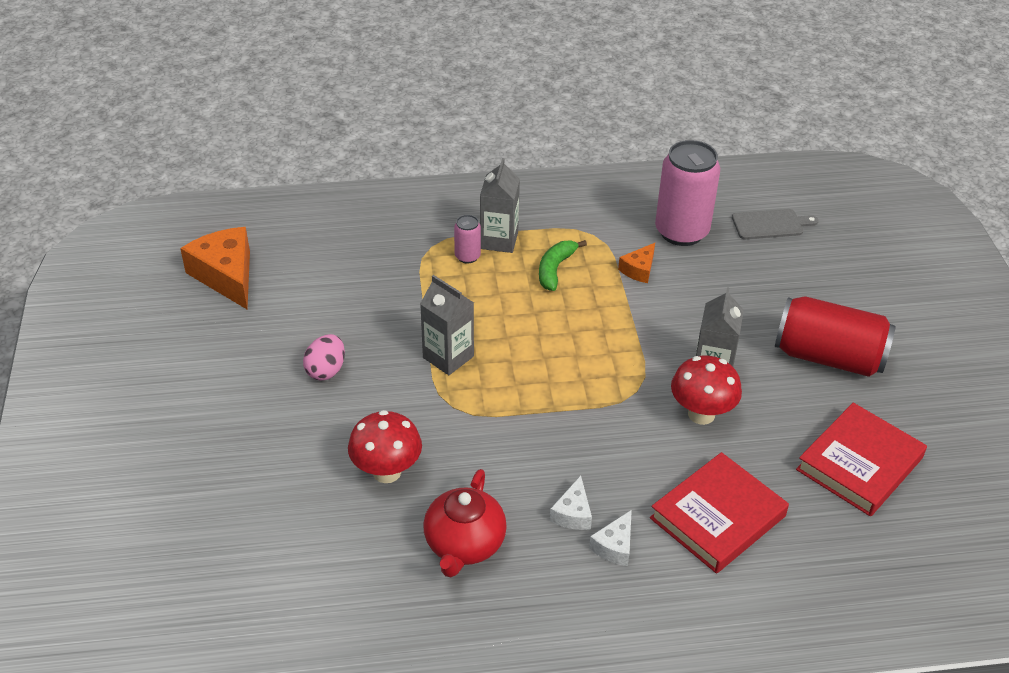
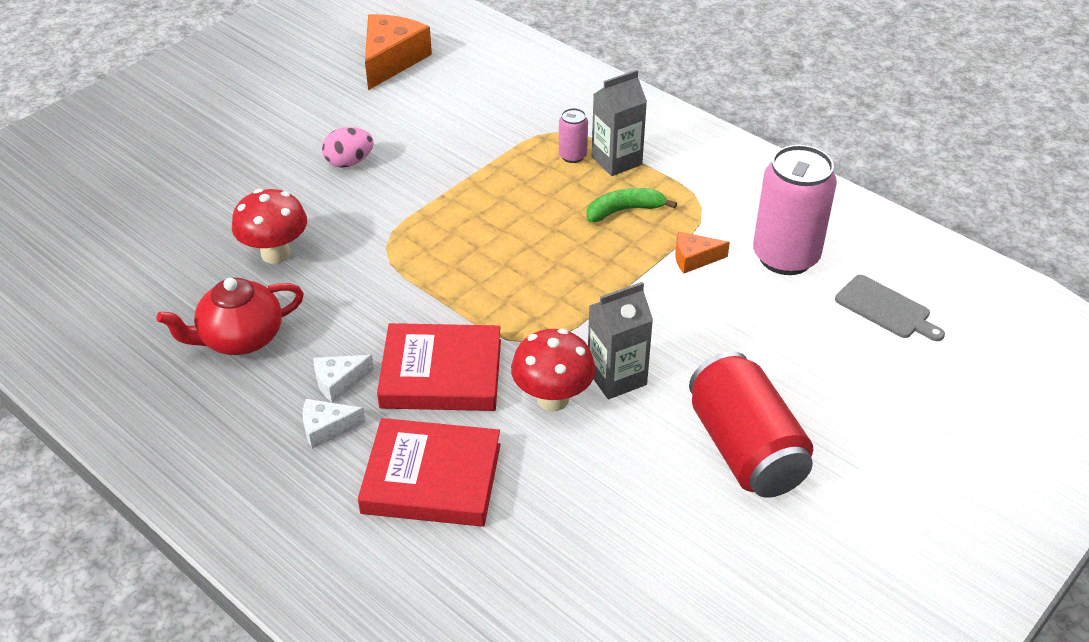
camera: 50 degrees right, 0 degrees up
(448, 357) = (439, 213): grey carton -> none
(859, 464) = (617, 549): red book -> red book (441, 374)

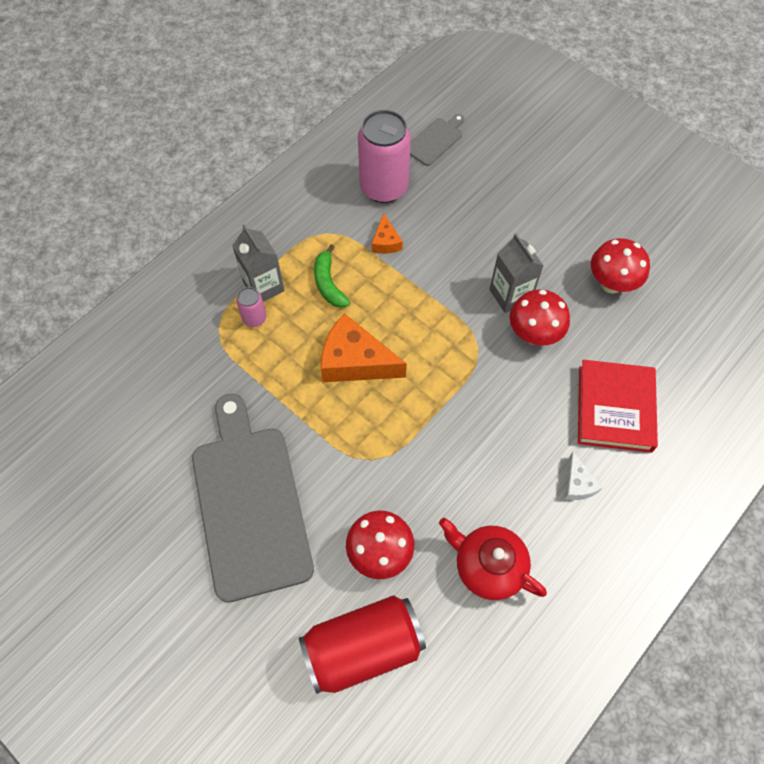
camera: 90 degrees left, 20 degrees up
(240, 338) = (487, 566): red teapot -> red teapot turned 150 degrees clockwise
(338, 382) = (530, 480): white cheese -> none
(349, 162) = (249, 503): pink egg -> grey cutting board
(391, 60) = (79, 479): orange cheese -> orange cheese (355, 361)
(441, 374) = (515, 408): red book -> none
(644, 496) = (611, 284): none -> red mushroom
(745, 449) = (566, 228): red can -> red can (363, 648)

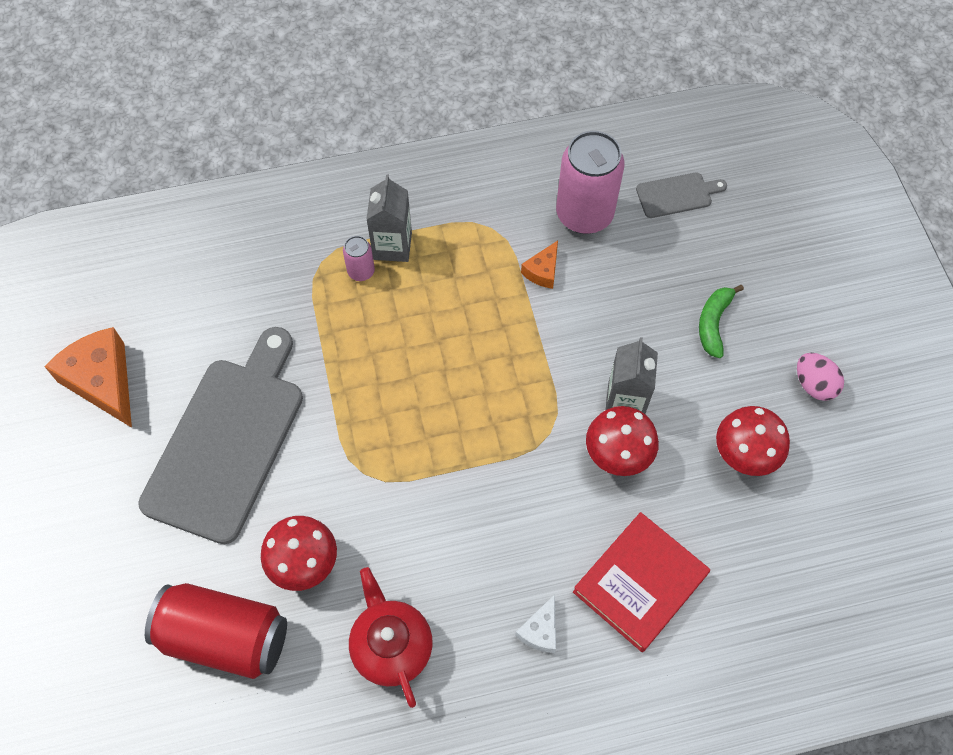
camera: 35 degrees right, 0 degrees up
(328, 283) = (455, 280): green banana -> green banana (713, 323)
(355, 361) = (421, 371): orange cheese -> orange cheese (103, 381)
(617, 212) = (814, 385): none -> pink egg

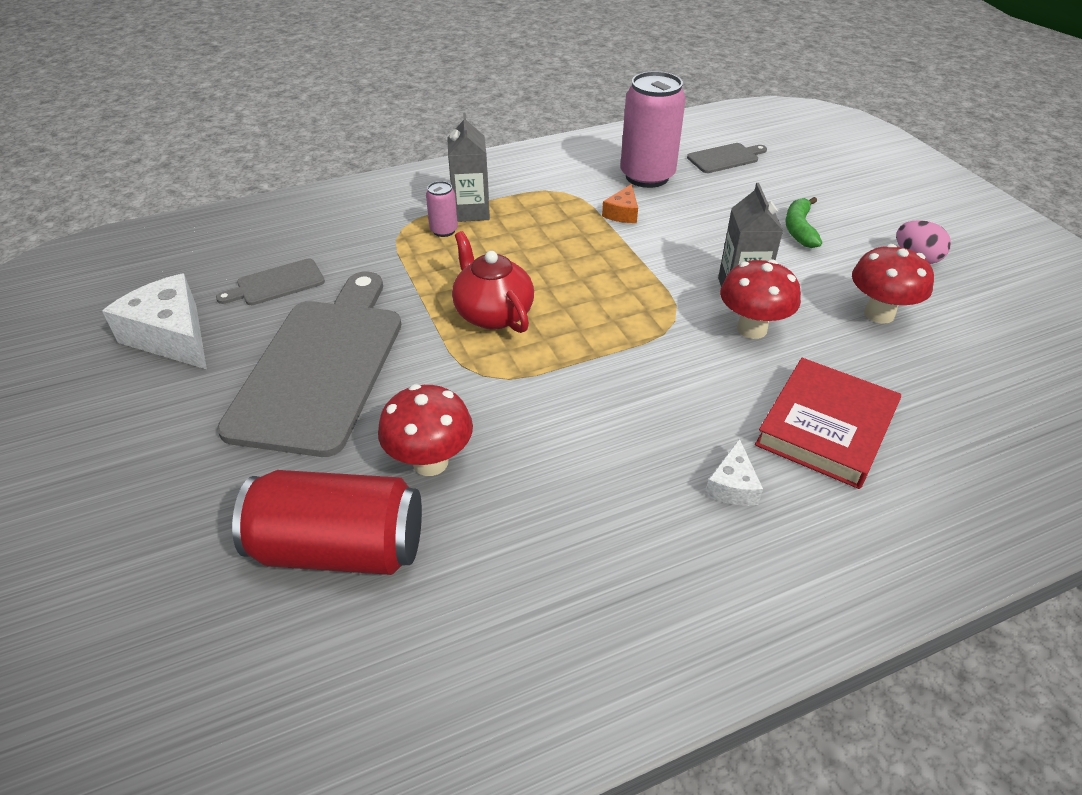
camera: 10 degrees left, 20 degrees down
(103, 381) = (171, 336): orange cheese -> white cheese
(196, 325) = (276, 284): none -> grey cutting board
(391, 645) = (557, 526): red teapot -> red teapot (492, 313)

